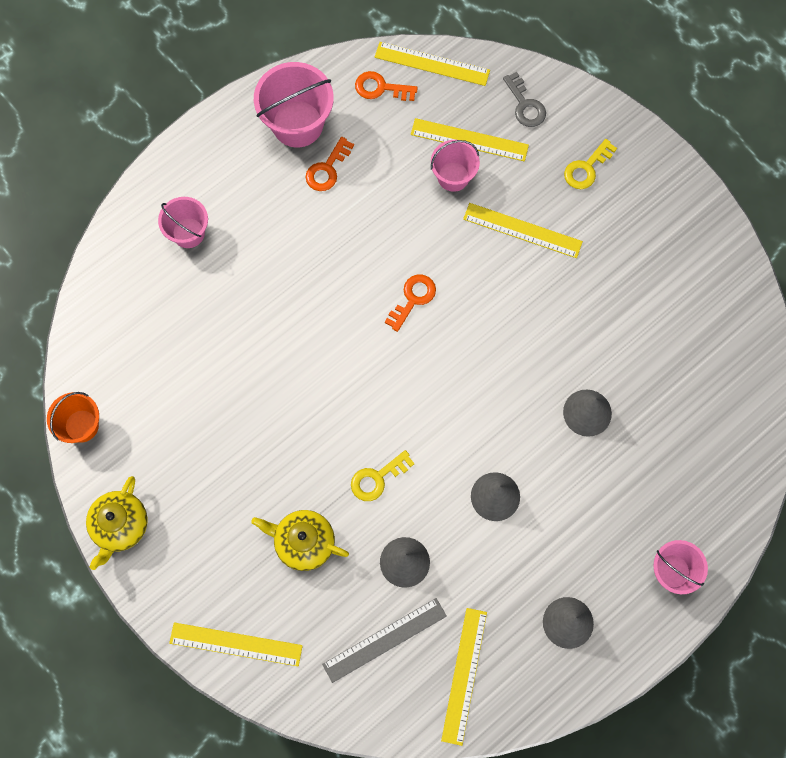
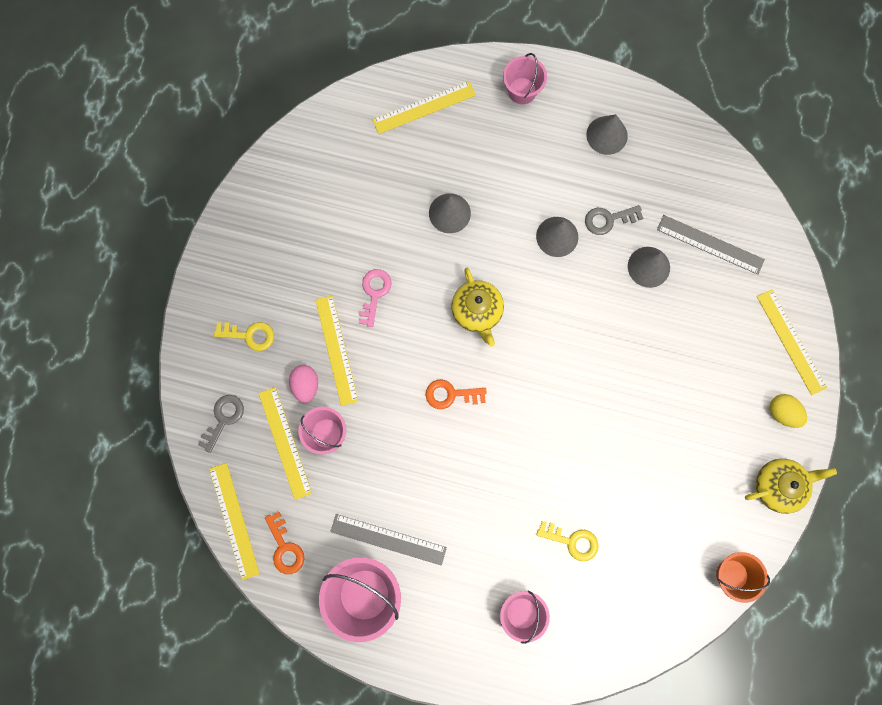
camera: 125 degrees left, 5 degrees up
(179, 582) = (782, 412): none -> yellow egg
(303, 542) = (688, 345): yellow teapot -> yellow teapot (477, 311)
(327, 169) = (388, 539): orange key -> grey ruler
(377, 478) = (605, 326): yellow key -> yellow key (572, 541)
(464, 675) = (692, 178): yellow ruler -> yellow ruler (424, 107)
(478, 558) = (608, 219): none -> grey key
(508, 186) = (306, 385): none -> pink egg
(553, 295) = (374, 293): none -> pink key

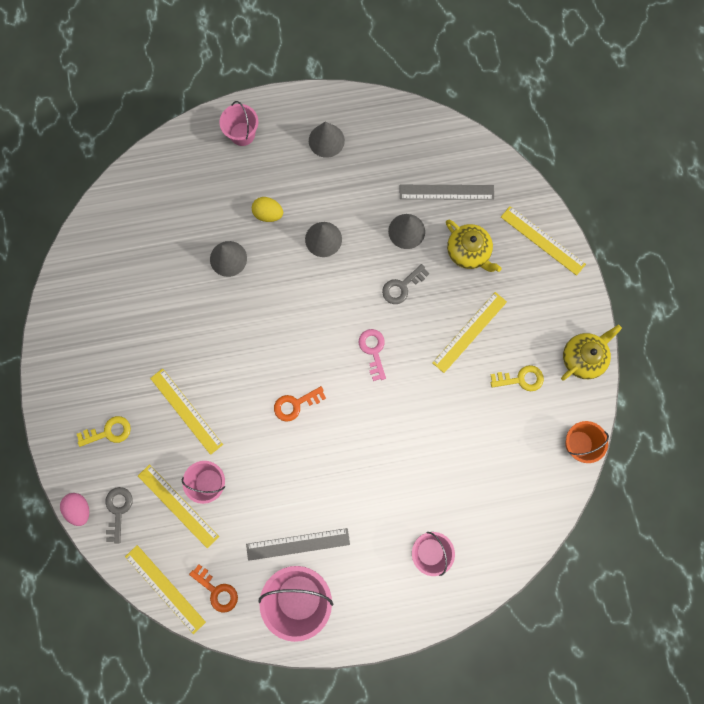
camera: 25 degrees left, 0 degrees up
(306, 385) = (174, 451): pink egg -> pink egg (79, 509)
(374, 293) = (196, 351): pink key -> pink key (373, 350)
(424, 107) = (168, 182): yellow ruler -> yellow ruler (469, 332)
(477, 311) = (286, 328): yellow teapot -> yellow teapot (468, 252)
(572, 541) = (444, 476): yellow key -> yellow key (521, 379)
(608, 219) = (358, 207): grey key -> grey key (402, 286)
(782, 412) = (561, 299): yellow egg -> yellow egg (268, 214)

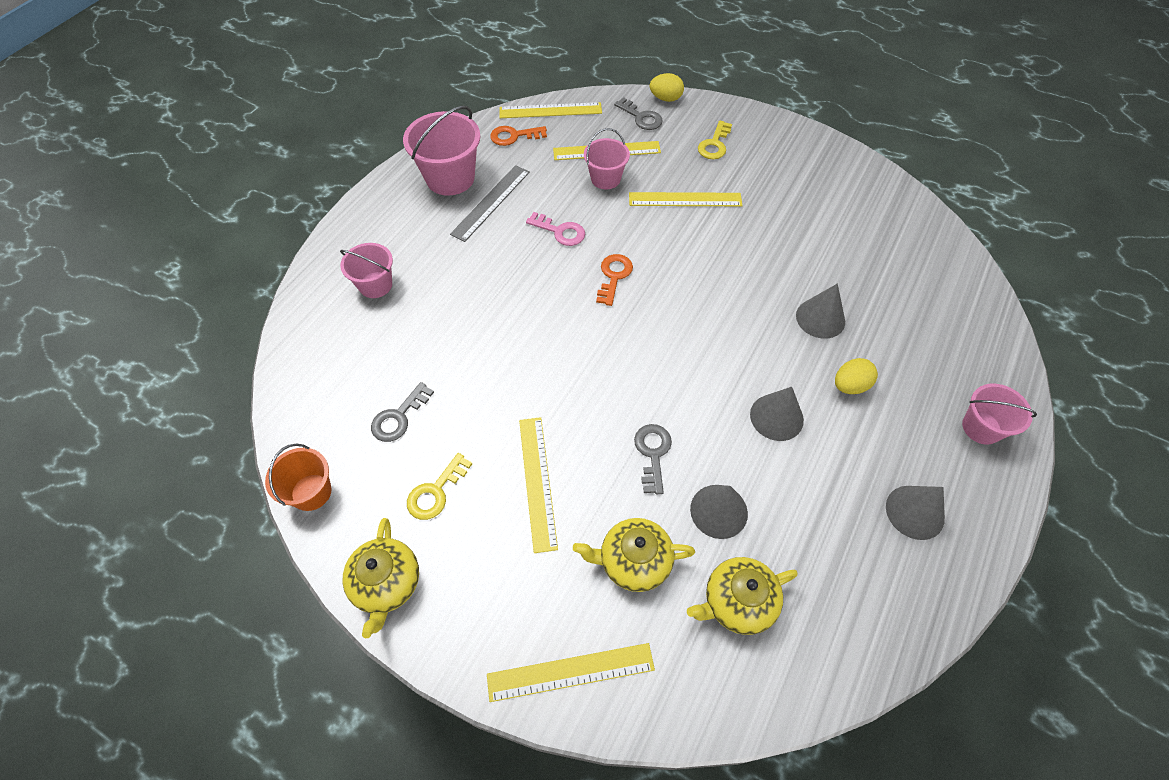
camera: 130 degrees right, 20 degrees down
(79, 509) = (665, 98): pink egg -> yellow egg
(373, 350) = (605, 374): pink key -> pink key (560, 231)
(446, 192) = (737, 602): grey ruler -> yellow teapot
(500, 441) = (399, 417): none -> grey key

